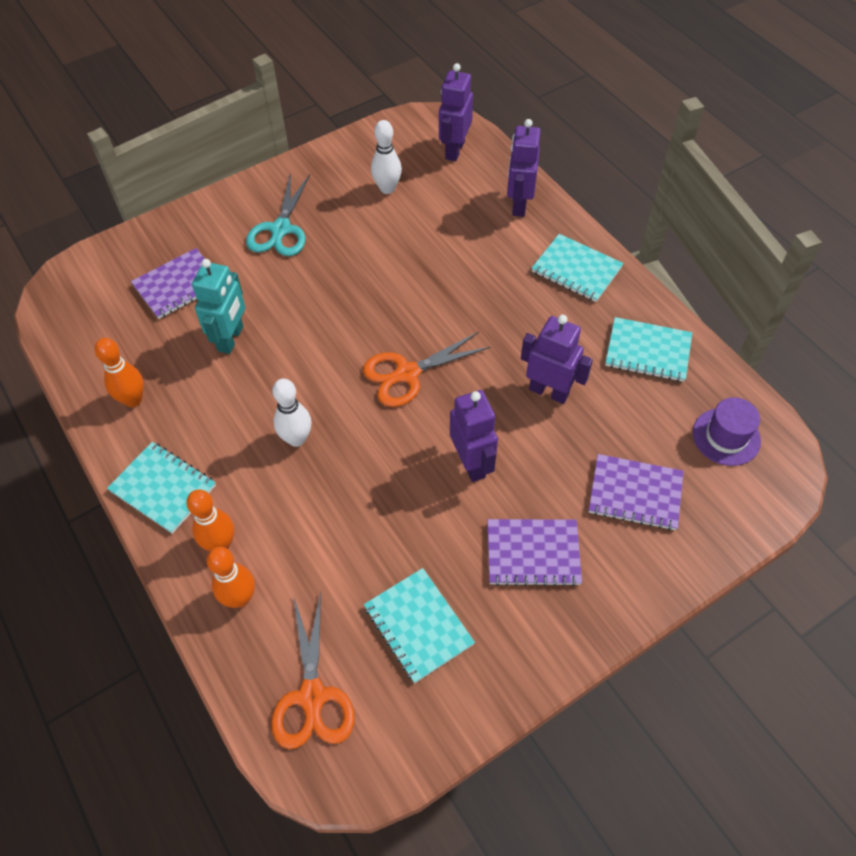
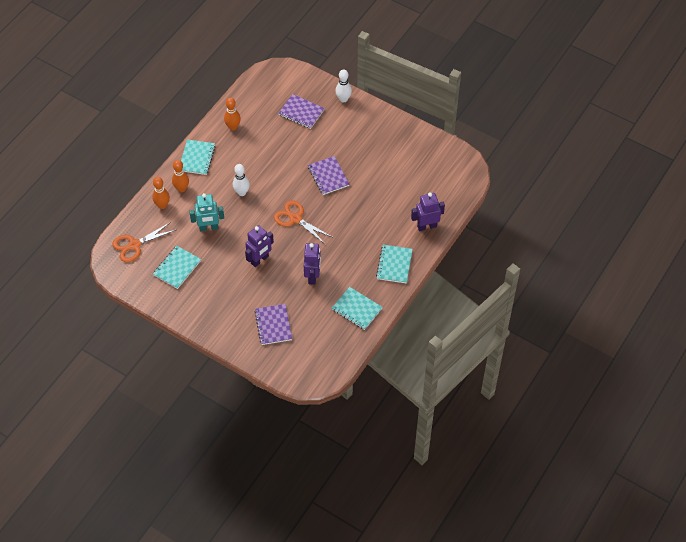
camera: 65 degrees right, 0 degrees up
(231, 339) = (281, 146): turquoise robot -> turquoise robot (208, 227)
(281, 229) = (355, 135): turquoise scissors -> none
(387, 188) = (407, 166): white bowling pin -> white bowling pin (343, 99)
(454, 150) = (451, 184): purple robot -> none
(533, 553) = (226, 296): purple notebook -> purple notebook (328, 176)
(648, 351) = (357, 309): turquoise notebook -> turquoise notebook turned 45 degrees counterclockwise
(726, 437) = (321, 353): purple hat -> none

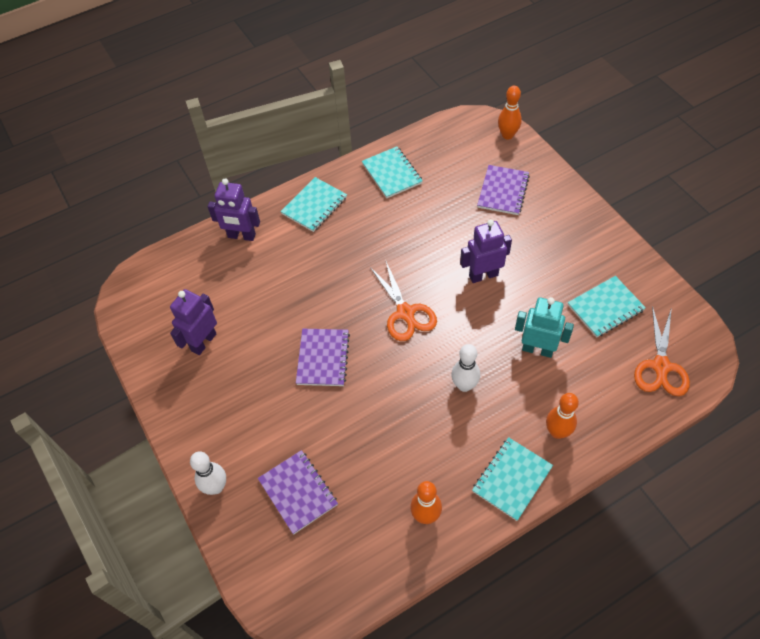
camera: 150 degrees left, 0 degrees up
(134, 245) = (661, 366): orange scissors -> orange scissors turned 105 degrees clockwise
(162, 205) = (598, 415): orange bowling pin -> orange bowling pin (507, 135)
(312, 276) = (424, 229): purple robot -> purple robot (203, 342)

